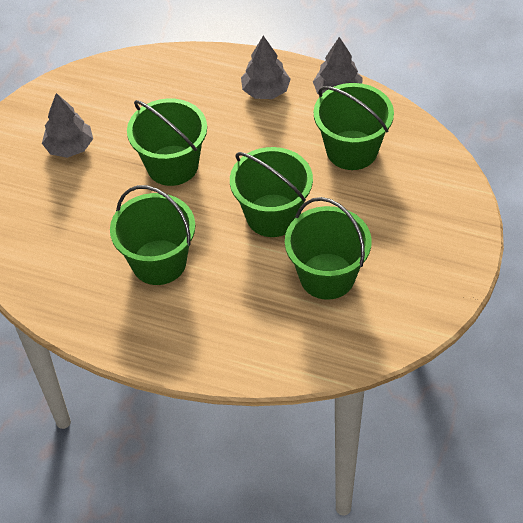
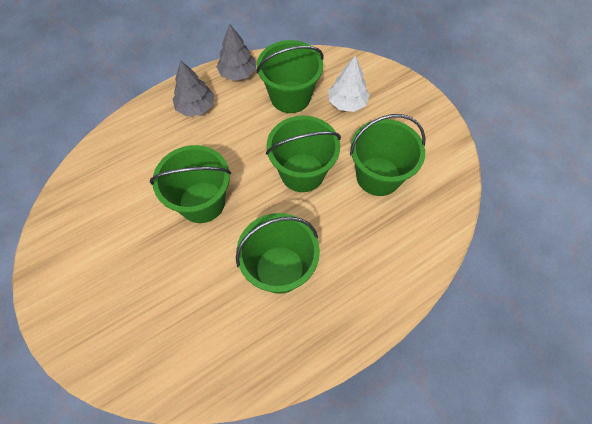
camera: 55 degrees left, 10 degrees up
(70, 147) = (114, 258): grey tree -> none
(392, 198) = (347, 103): none -> white tree

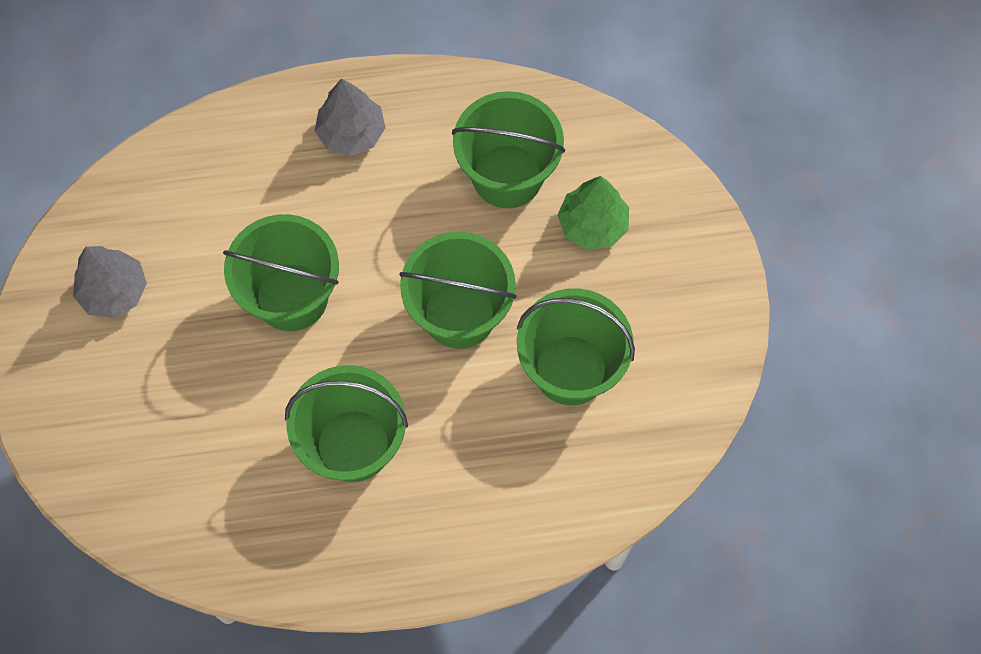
camera: 25 degrees right, 5 degrees up
(238, 73) = (445, 97): grey tree -> grey tree (114, 291)
(347, 103) = (592, 225): white tree -> green tree

